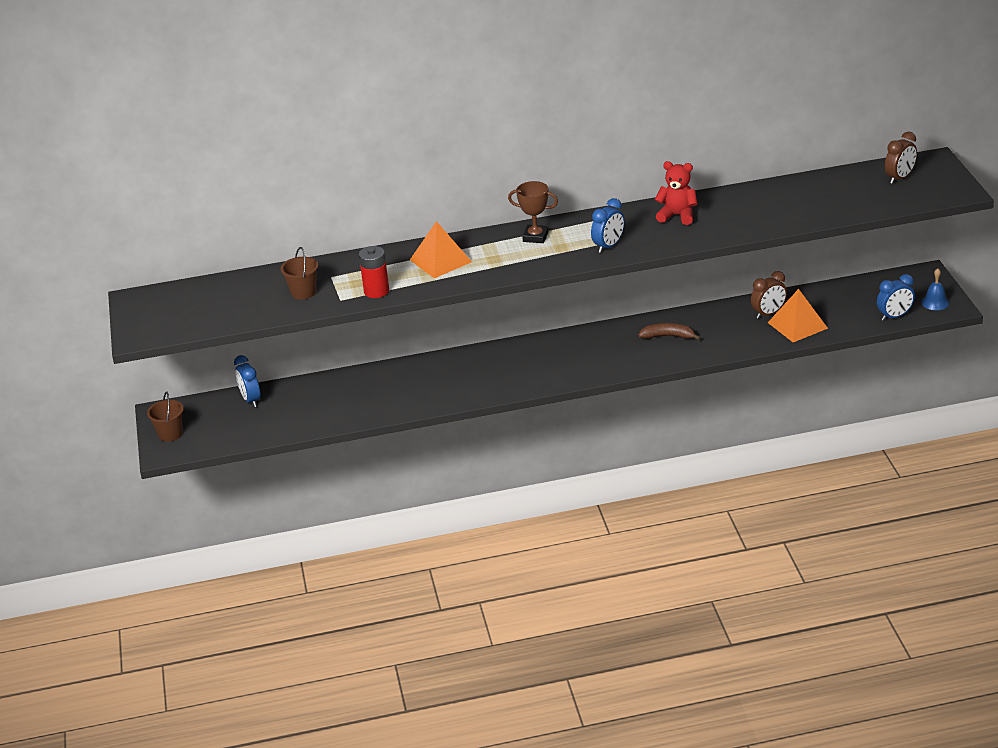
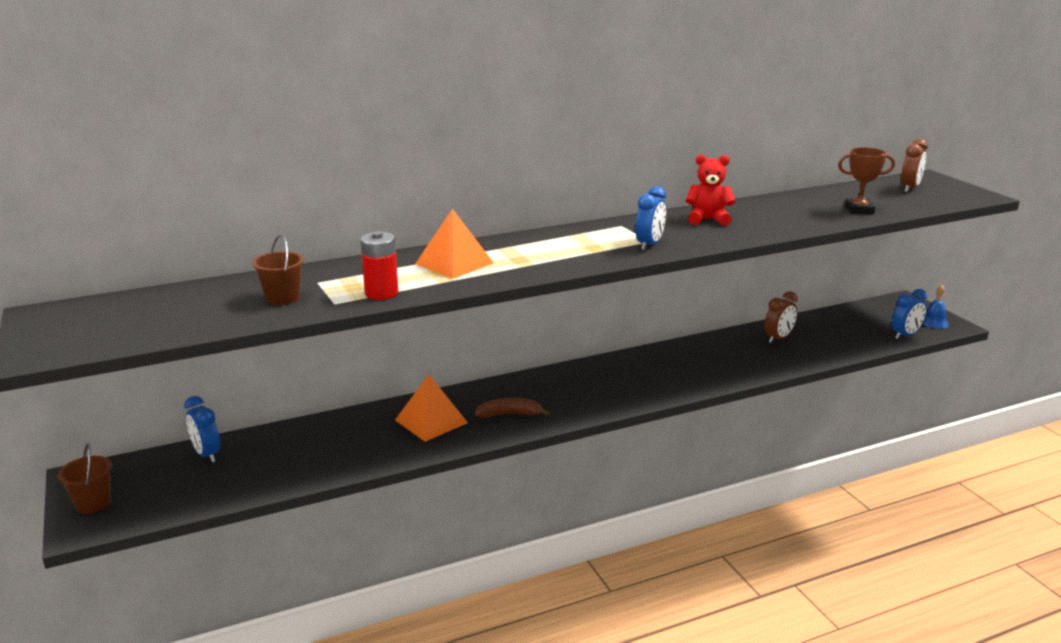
camera: 15 degrees left, 10 degrees down
(535, 237) = (559, 240): brown trophy -> brown trophy (859, 210)
(668, 336) = (687, 363): brown banana -> brown banana (510, 414)
(797, 325) = (815, 347): orange pyramid -> orange pyramid (431, 421)

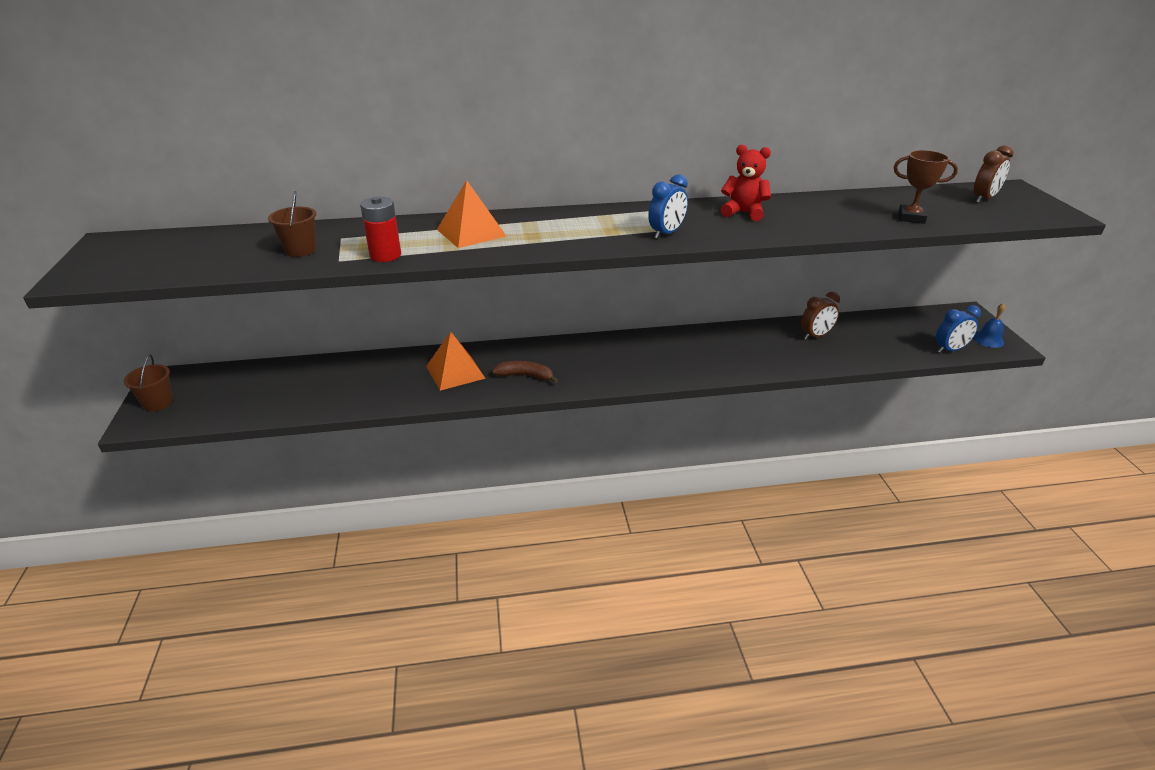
camera: 15 degrees right, 10 degrees up
(207, 454) = (263, 374): blue clock -> none

